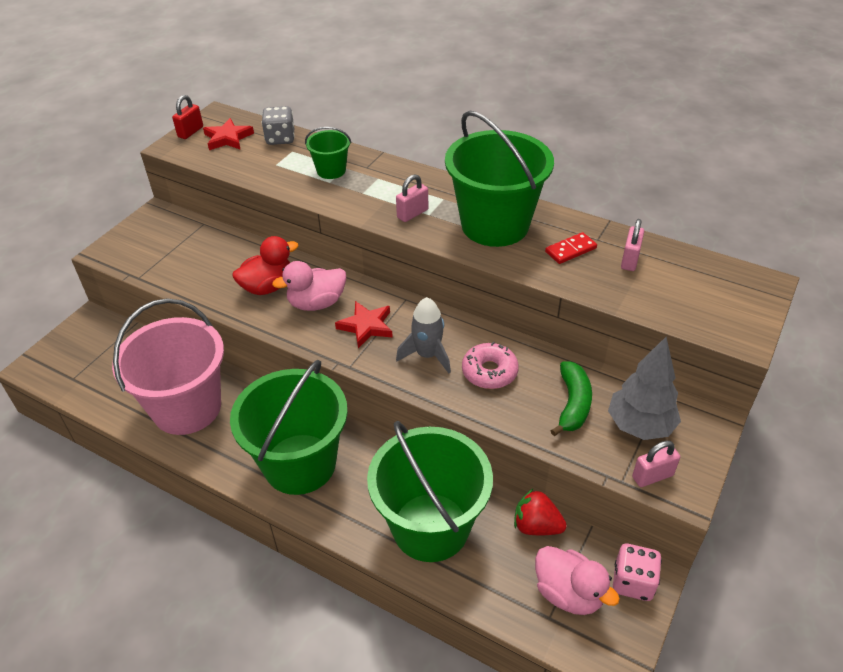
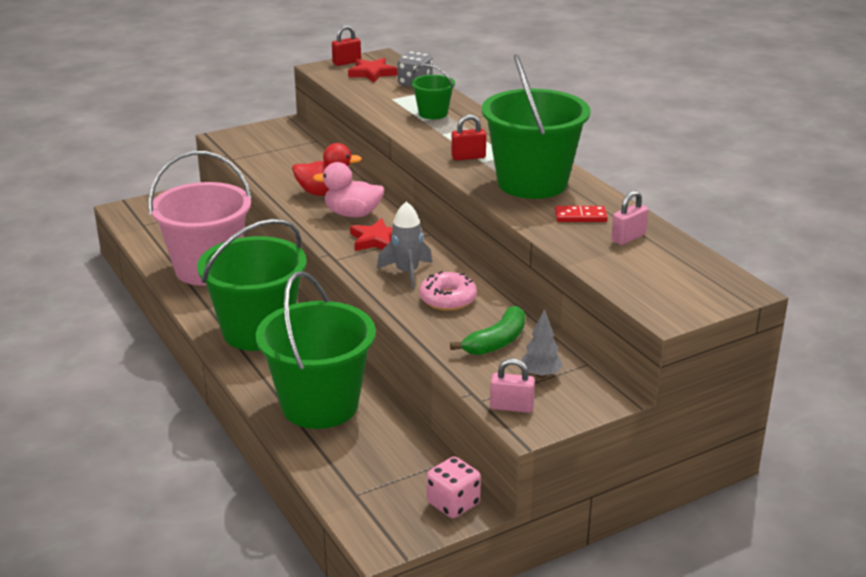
camera: 30 degrees right, 15 degrees down
(412, 214) = (468, 157): pink padlock -> red padlock
(536, 526) = (409, 438): red strawberry -> none
(568, 593) = (389, 487): pink duck -> none
(640, 426) = (540, 375): grey tree -> grey tree, size x0.58

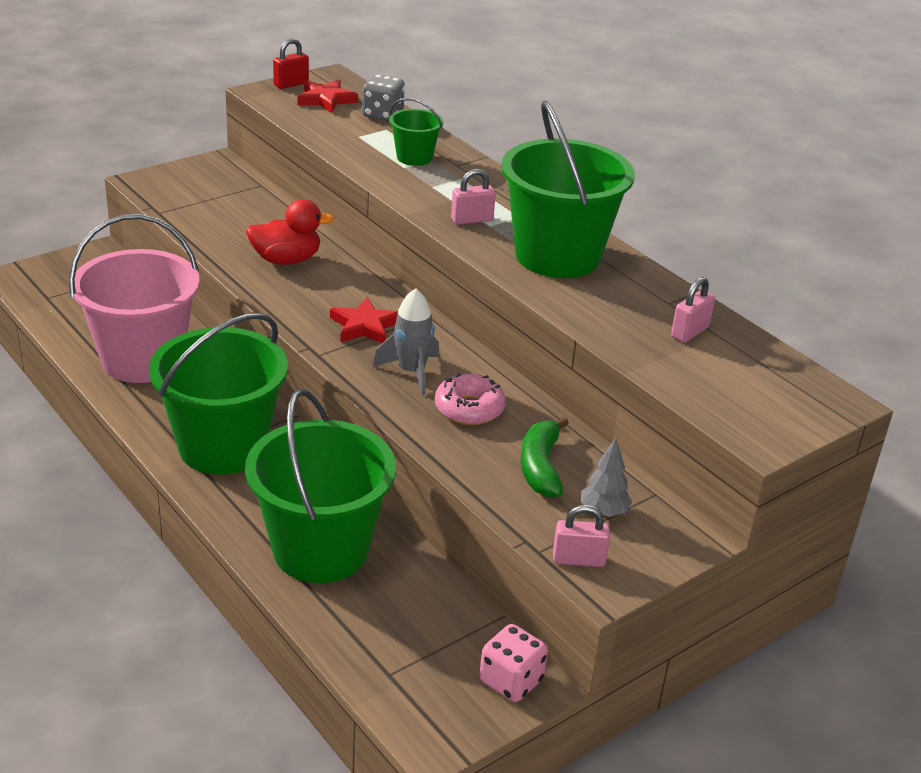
camera: 10 degrees left, 5 degrees up
(352, 214) = (327, 290): pink duck -> none
(468, 157) = (472, 220): red padlock -> pink padlock
(496, 342) = (541, 467): green banana -> green banana turned 150 degrees clockwise
(580, 216) = (626, 303): red domino -> none

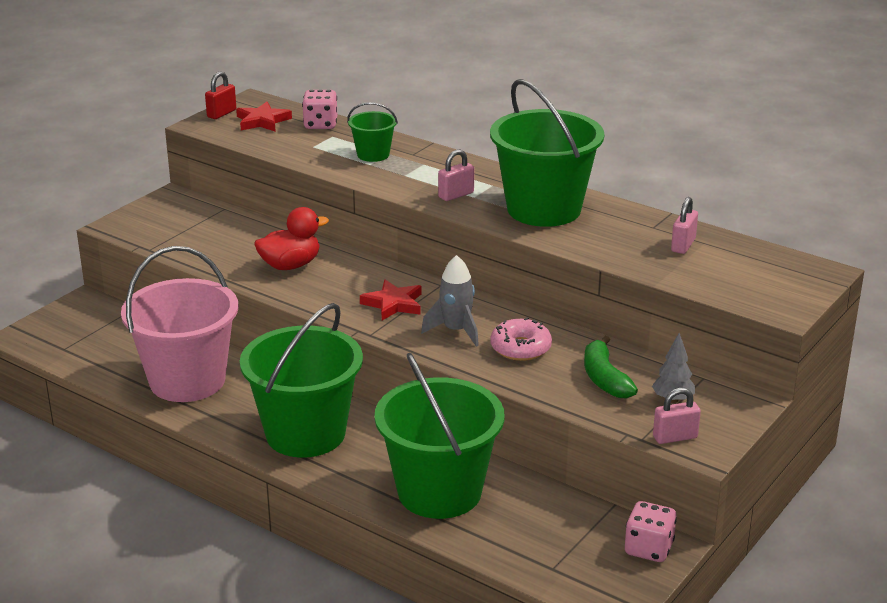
camera: 15 degrees left, 5 degrees down
(382, 115) = (320, 124): grey dice -> pink dice

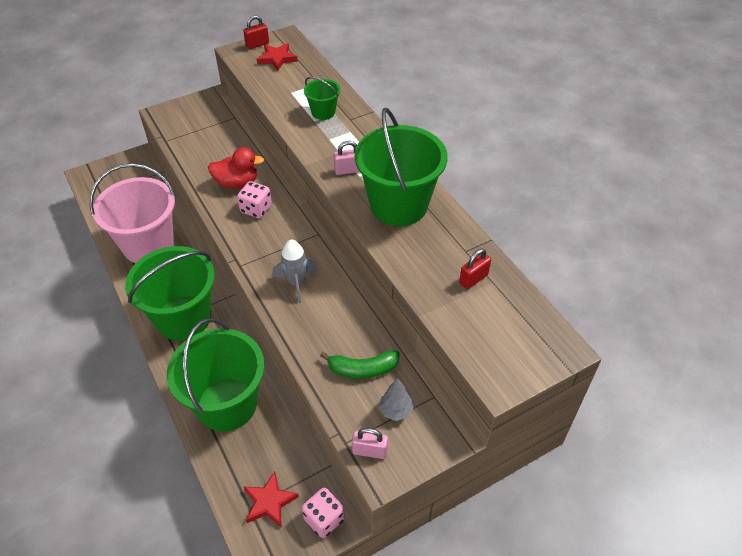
camera: 25 degrees right, 20 degrees up
(320, 124) = (311, 72): pink dice -> pink dice (256, 209)
(393, 304) = (275, 242): red star -> red star (269, 502)
(520, 348) = (327, 316): pink donut -> none
(604, 378) = (363, 369): green banana -> green banana turned 105 degrees counterclockwise
(683, 245) = (473, 279): pink padlock -> red padlock

